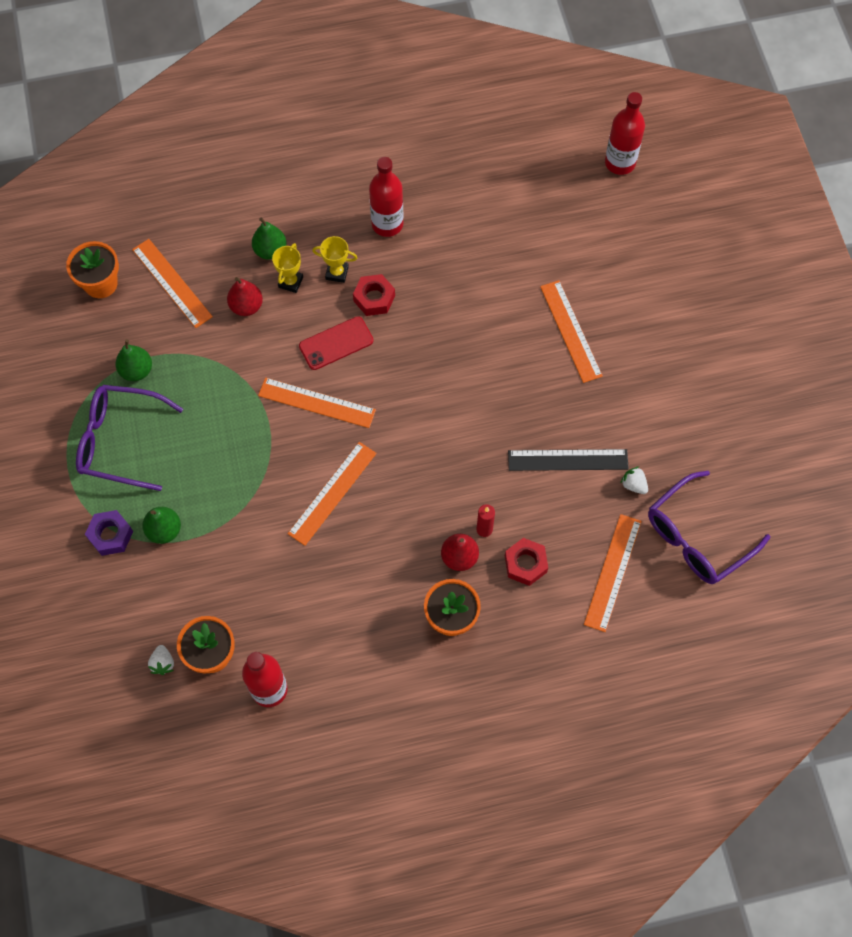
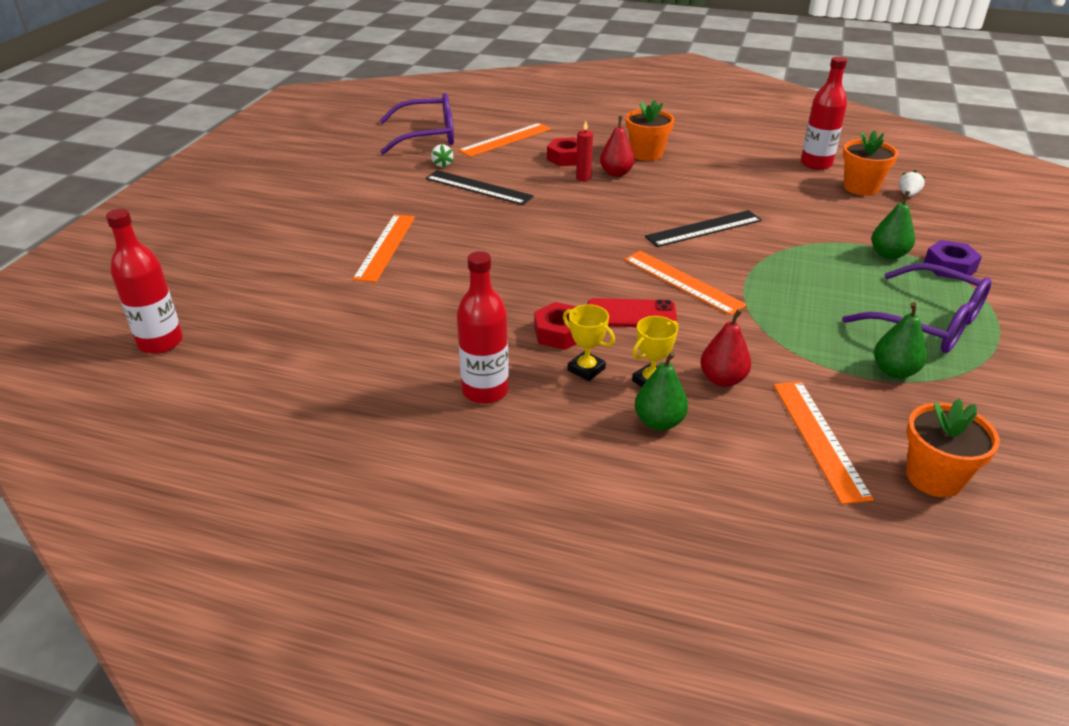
camera: 150 degrees left, 30 degrees down
(332, 493) = (703, 228): orange ruler -> black ruler

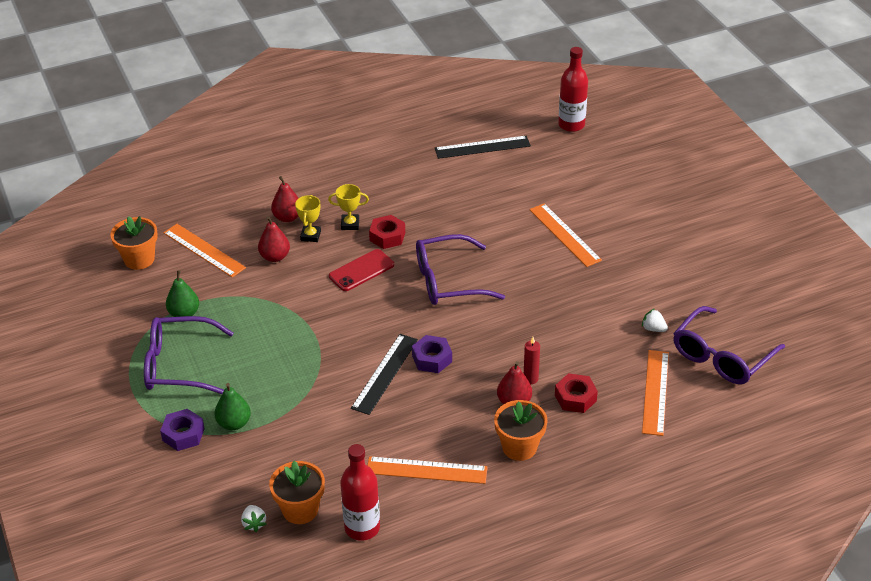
camera: 140 degrees right, 5 degrees up
(478, 187) = (590, 320): black ruler -> black ruler (482, 147)
(485, 391) = (386, 187): red bottle -> none
(553, 264) = (448, 281): none -> purple glasses
(648, 220) = (432, 359): none -> purple nut
(659, 422) = (287, 217): green pear -> red pear
(683, 282) = (354, 313): orange ruler -> orange ruler (426, 470)

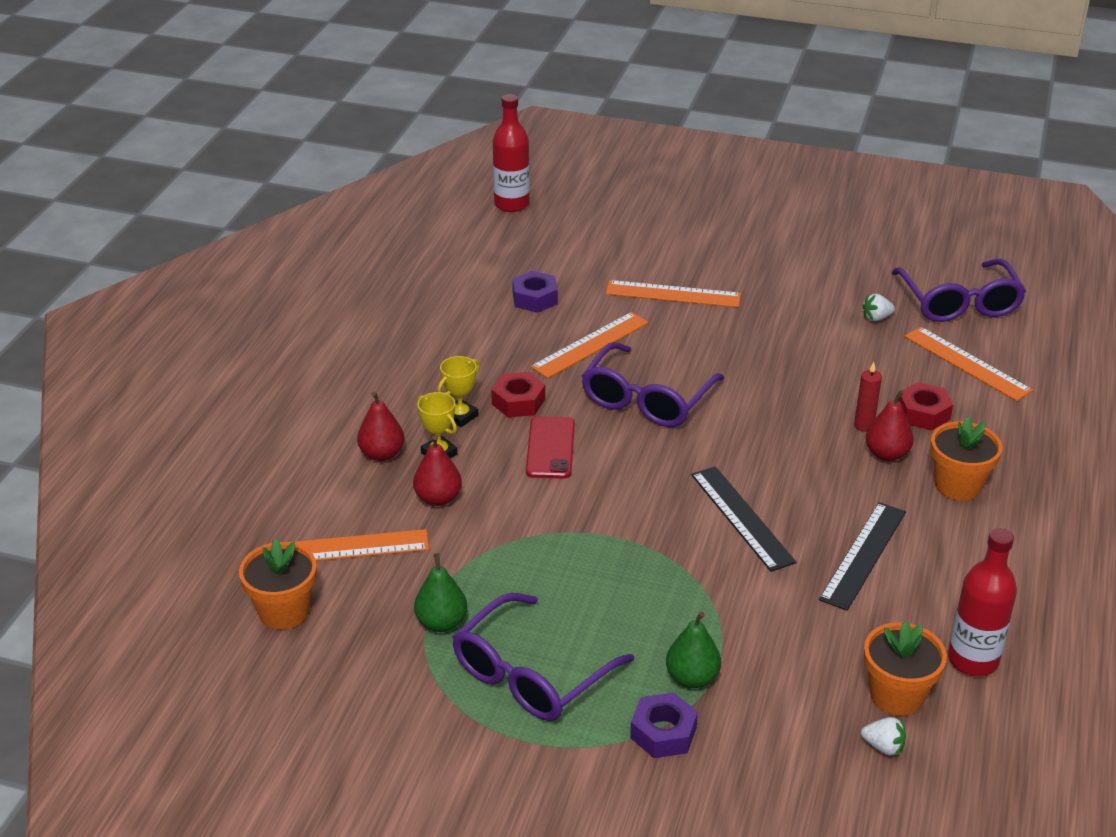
camera: 50 degrees left, 5 degrees down
(426, 470) = (928, 566): orange ruler -> orange ruler (590, 345)
(432, 359) = (757, 473): purple nut -> purple nut (535, 298)
(482, 147) = (464, 270): black ruler -> black ruler (863, 555)

